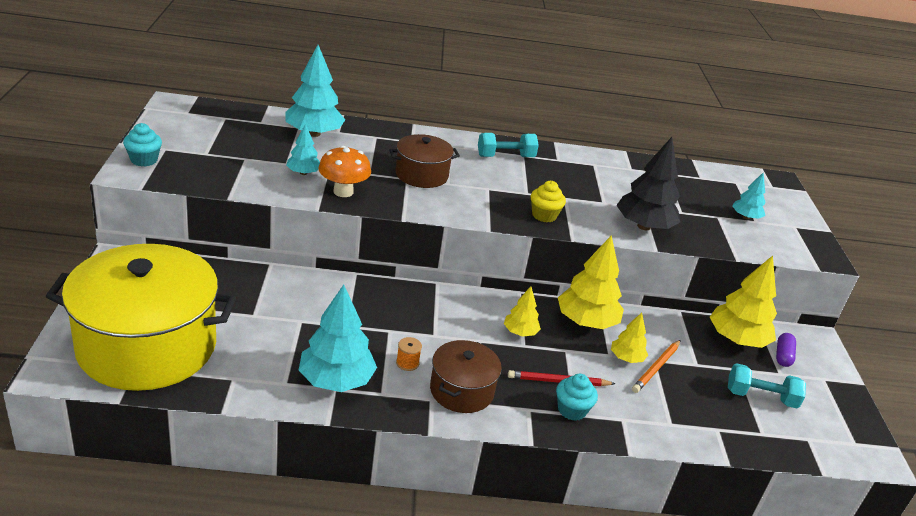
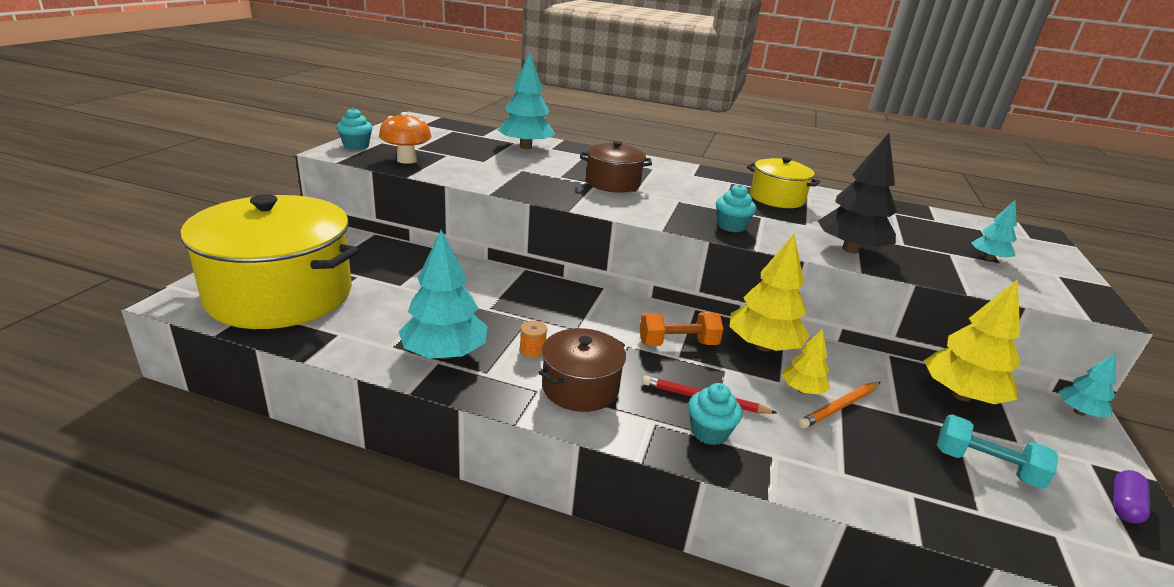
camera: 20 degrees right, 5 degrees down
(303, 173) = (494, 169): turquoise tree -> turquoise tree (1079, 412)
(343, 192) = (523, 185): orange mushroom -> orange mushroom (406, 160)
(505, 157) = (711, 181): turquoise dumbbell -> none
(520, 332) = (678, 343): yellow tree -> orange dumbbell
(544, 215) = (731, 226): yellow cupcake -> turquoise cupcake
(568, 171) = (776, 198): none -> yellow pot
(783, 356) = (1027, 424): purple capsule -> purple capsule (1124, 505)

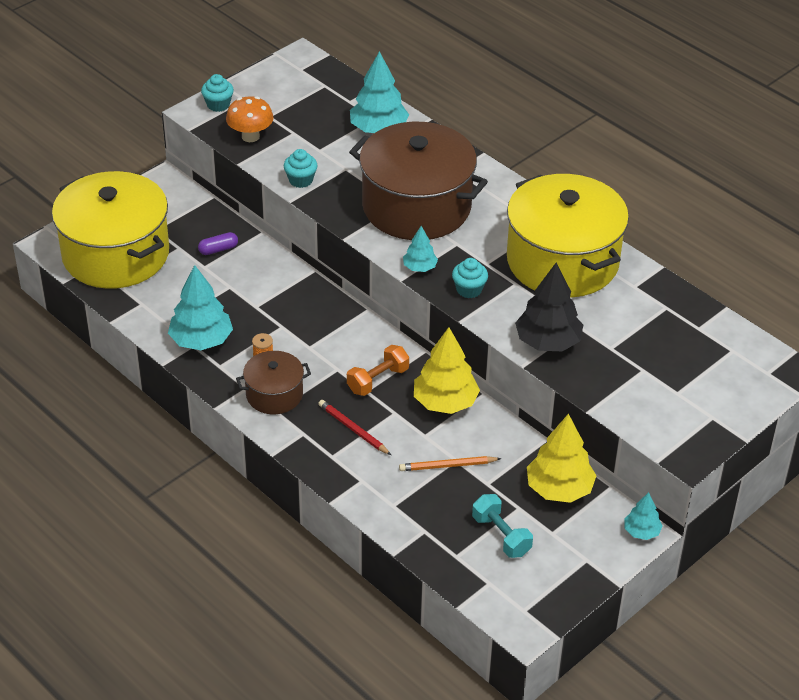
camera: 30 degrees right, 15 degrees up
(613, 183) = (416, 206): brown pot -> brown pot, size x2.03
(678, 343) = (378, 380): orange dumbbell -> orange dumbbell turned 60 degrees counterclockwise
(709, 432) = (333, 452): turquoise cupcake -> turquoise cupcake (301, 180)
(776, 198) = (562, 261): yellow pot -> yellow pot, size x2.03
(802, 390) = (434, 445): yellow tree -> none
(988, 258) = (673, 384): turquoise tree -> turquoise tree (420, 267)
(1124, 505) = (564, 588): purple capsule -> purple capsule (218, 249)

